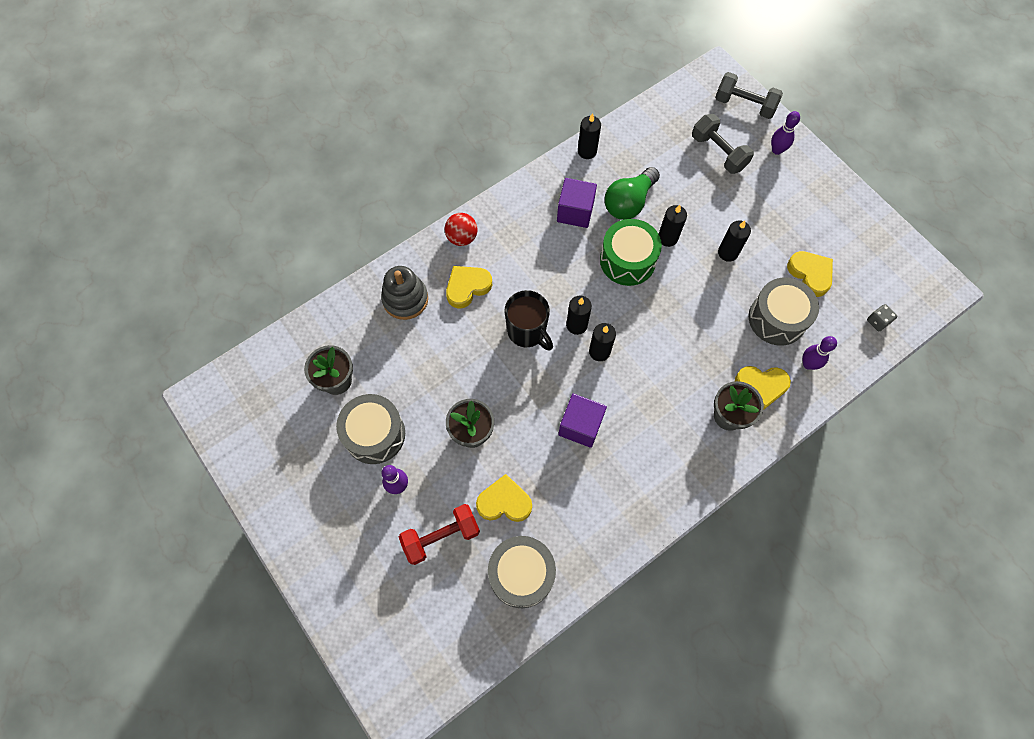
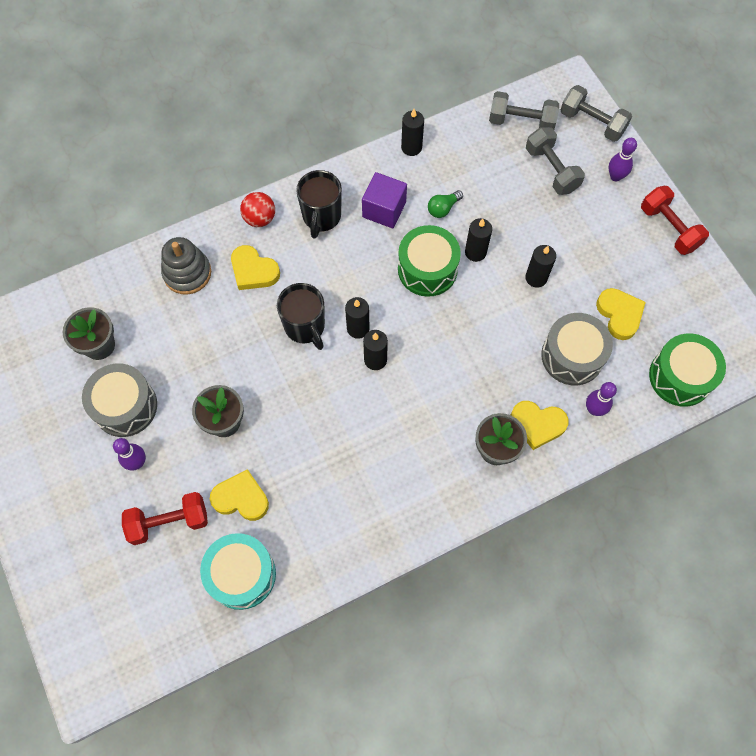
camera: 10 degrees right, 0 degrees up
(467, 287) = (253, 271): yellow heart -> yellow heart turned 120 degrees counterclockwise
(519, 227) = (321, 217): none -> black mug
(521, 574) = (241, 574): grey drum -> turquoise drum
(580, 426) = (337, 433): purple cube -> none
(629, 202) = (443, 208): green light bulb -> green light bulb, size x0.54
(681, 113) = (521, 122): none -> grey dumbbell
(835, 189) = (669, 228): none -> red dumbbell
(877, 321) = (680, 376): grey dice -> green drum

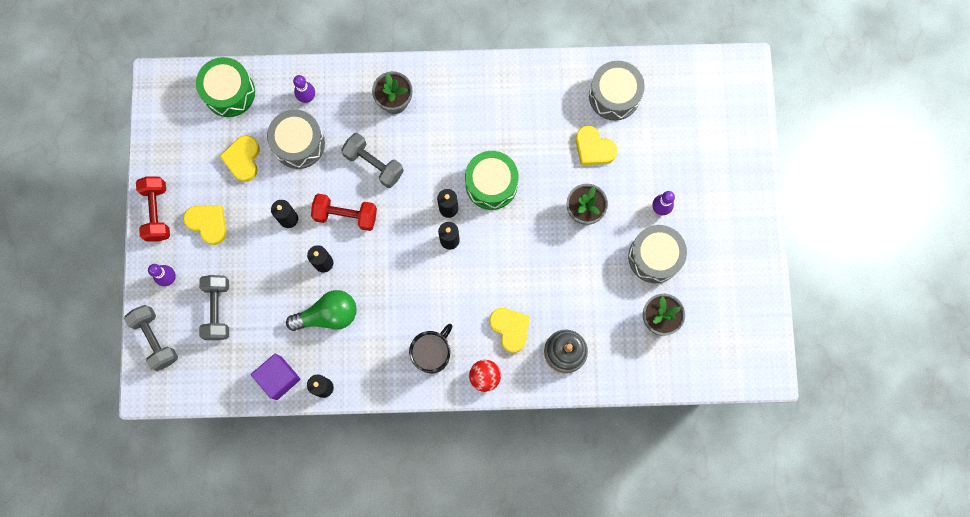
camera: 155 degrees left, 10 degrees up
(169, 522) = (652, 154): red dumbbell -> red dumbbell (345, 215)
(241, 574) = (614, 96): turquoise drum -> grey drum
(305, 327) = (490, 260): black mug -> none
(384, 209) = (377, 337): purple cube -> purple cube (279, 378)
(427, 269) = (370, 265): green drum -> green drum (491, 184)
(443, 208) = (328, 315): green light bulb -> green light bulb, size x1.87
(521, 122) = (215, 369): grey dumbbell -> grey dumbbell (374, 164)
(537, 424) = (355, 105): yellow heart -> yellow heart (208, 223)

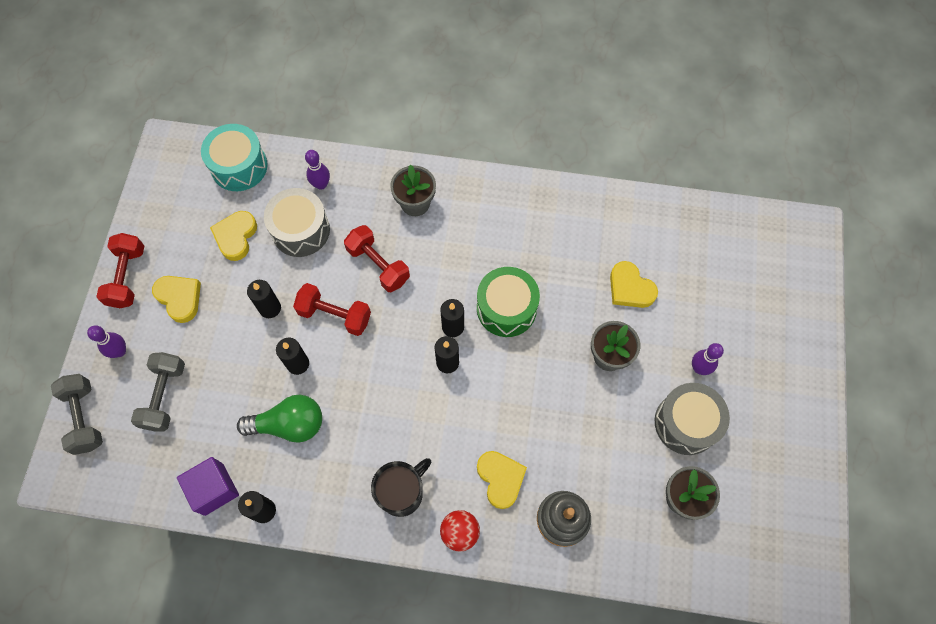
camera: 10 degrees right, 10 degrees down
(229, 92) = (239, 166): green drum -> turquoise drum
(374, 164) = (378, 265): grey dumbbell -> red dumbbell
(614, 96) = (660, 236): grey drum -> none

